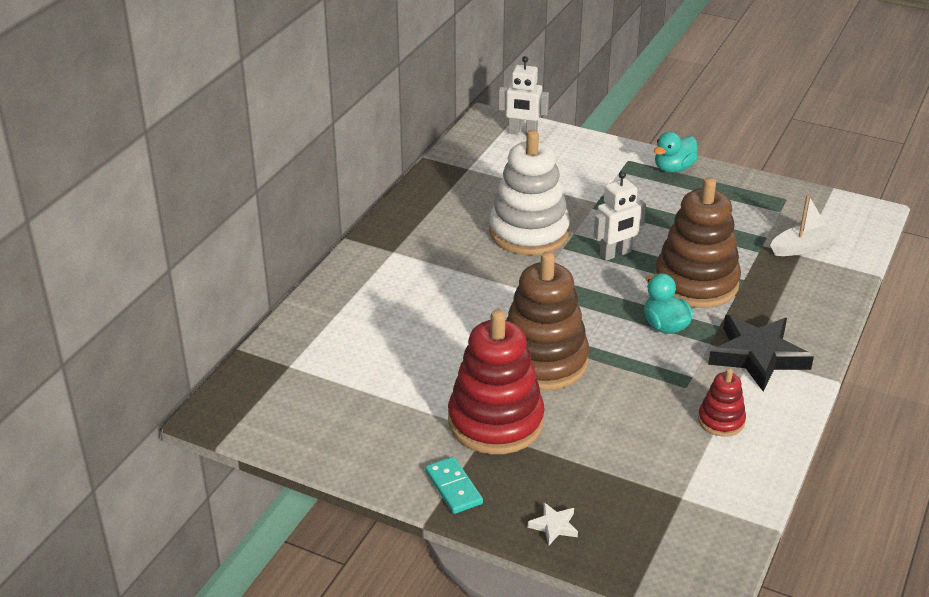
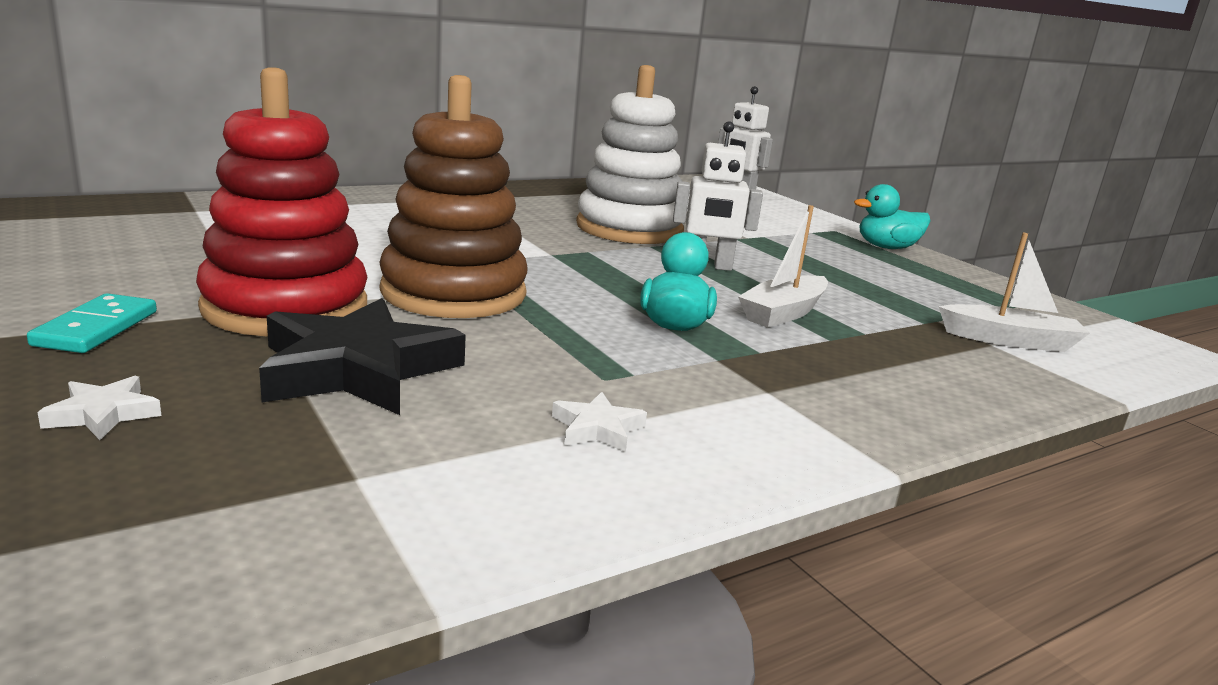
camera: 30 degrees right, 15 degrees down
(696, 283) = (783, 313): brown stacking toy -> white boat
(721, 421) = (597, 428): red stacking toy -> white star
(758, 356) = (778, 395): black star -> black star (357, 369)

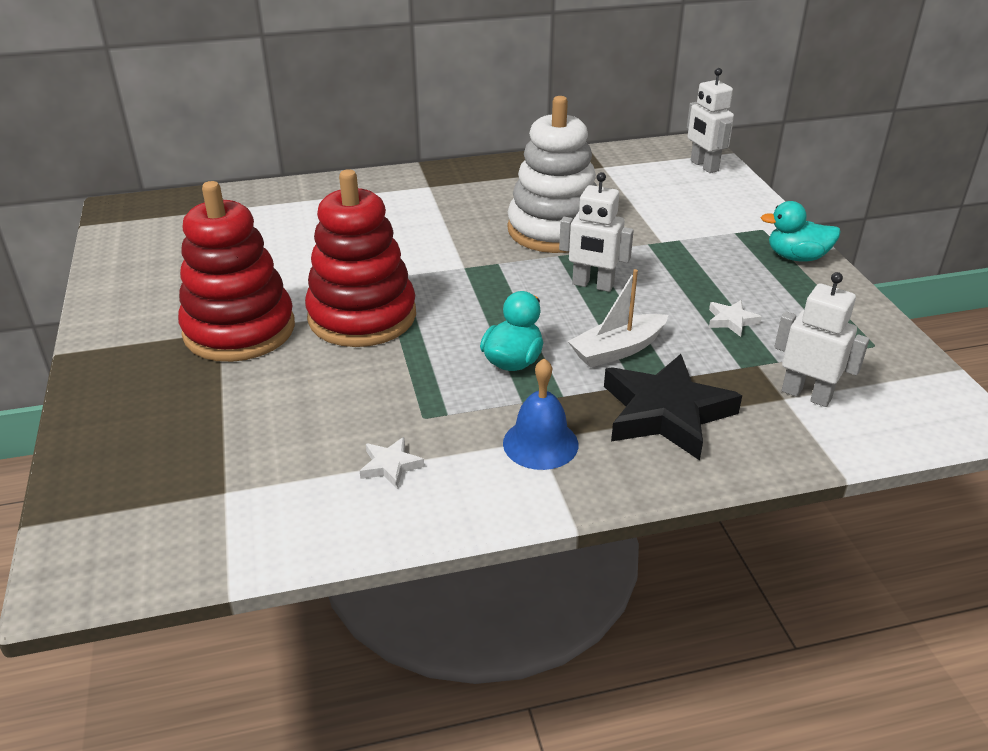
camera: 20 degrees right, 15 degrees up
(96, 328) = (119, 348): turquoise domino -> none
(103, 414) = (106, 427): white star -> white star (731, 321)
(357, 369) = (262, 397): black star -> black star (666, 413)
(453, 293) = (362, 316): brown stacking toy -> red stacking toy
(774, 394) = (540, 443): none -> blue bell
(1010, 340) = (806, 395): white boat -> white robot

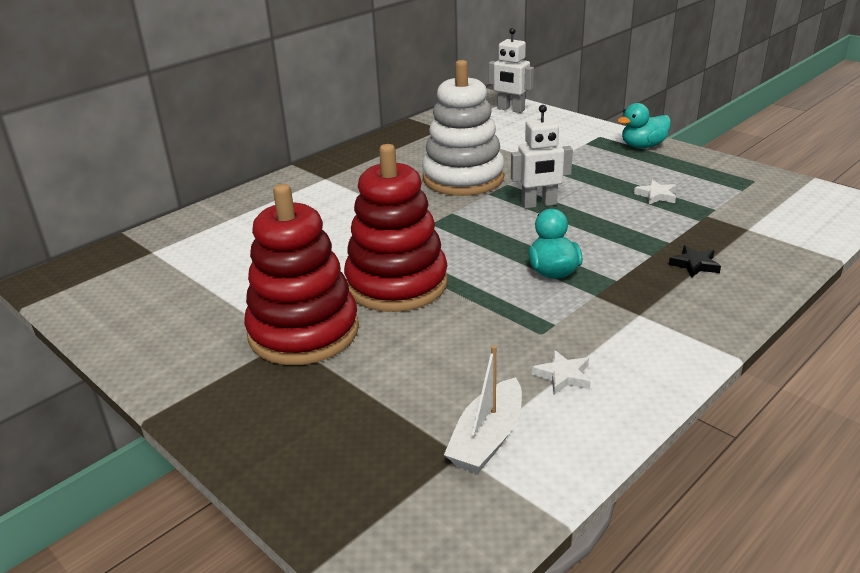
camera: 30 degrees left, 5 degrees down
(540, 443) = (644, 316): blue bell -> none
(617, 350) = (612, 238): white boat -> white boat (487, 438)
(666, 413) = (695, 265): black star -> black star, size x0.44
(806, 395) = (757, 222): white robot -> none

